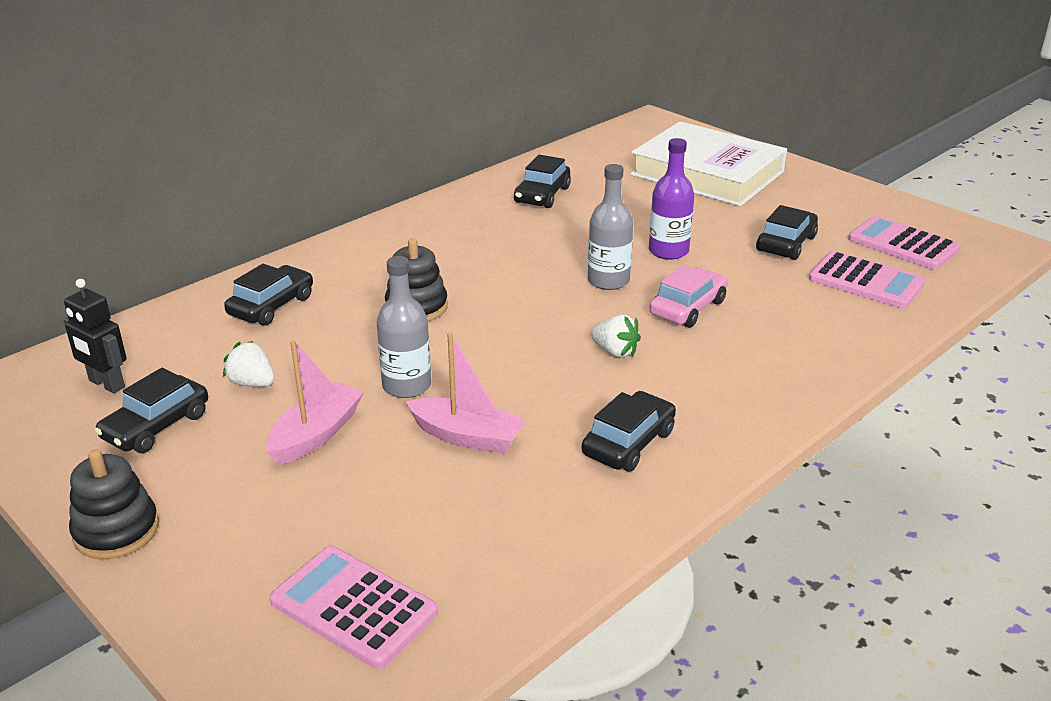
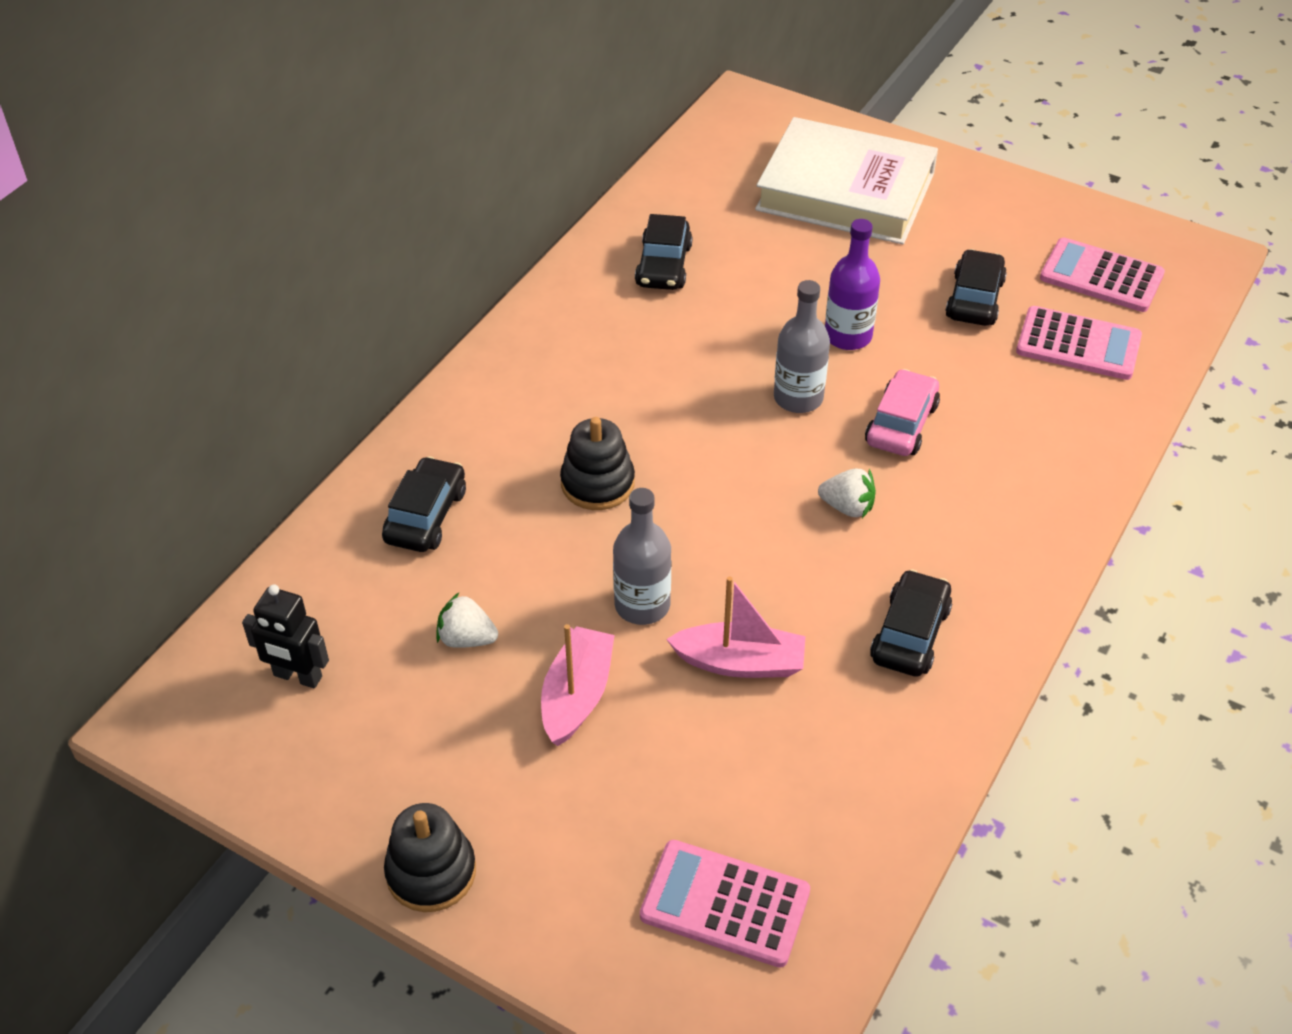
camera: 15 degrees left, 15 degrees up
(156, 426) = (392, 724): black car -> none

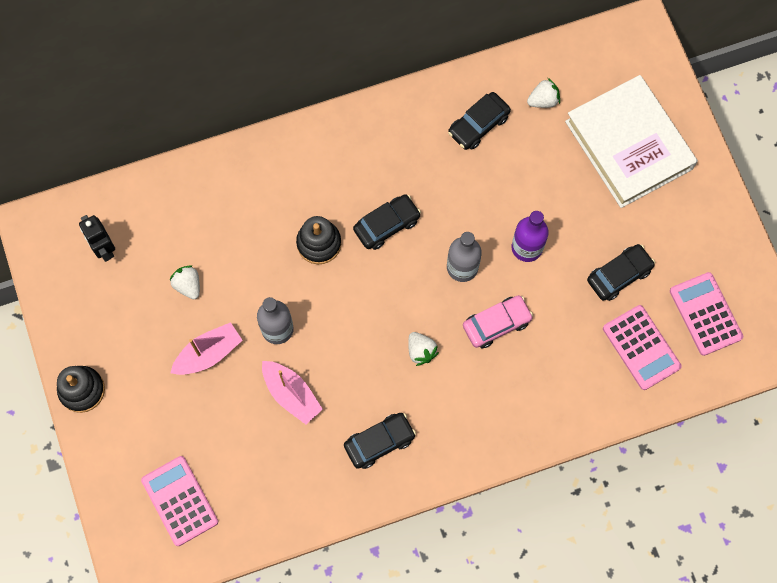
camera: 40 degrees right, 25 degrees up
(426, 516) = (226, 200): black car -> black car (386, 225)
(710, 207) = (543, 100): none -> white strawberry

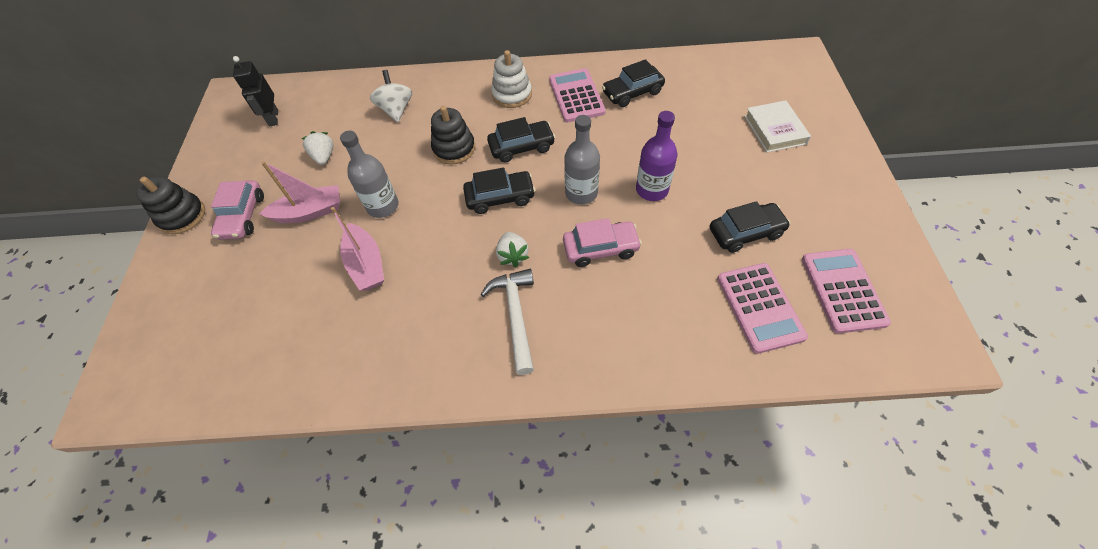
camera: 20 degrees right, 15 degrees down
(144, 375) = (243, 216): none -> pink car
(179, 501) = (201, 337): pink calculator -> pink calculator (576, 96)
(235, 206) = (396, 110): none -> white spinning top
(352, 156) = (512, 94): none -> white stacking toy
(379, 442) = (433, 332): black car -> black car (500, 197)
(443, 408) = (515, 316): none -> white hammer
(543, 100) = (697, 86): white strawberry -> none
(629, 145) = (774, 130): white book -> white book, size x0.50

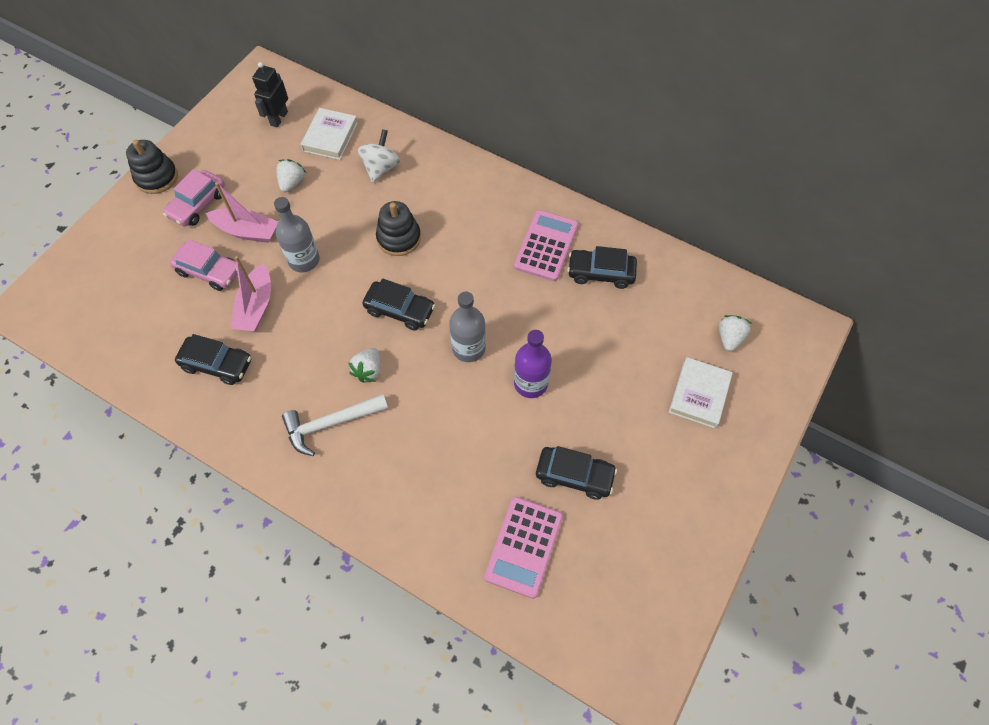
camera: 30 degrees right, 5 degrees up
(332, 110) = (330, 137): none -> white book
(512, 94) = (490, 210): white stacking toy -> none
(515, 316) = (331, 424): white hammer -> white hammer turned 135 degrees counterclockwise
(521, 147) = (455, 271): black car -> black car (217, 364)
(600, 248) = (441, 409): pink car -> pink car (209, 271)
(758, 86) = (729, 338): none -> white strawberry
(842, 290) = (607, 581): pink calculator -> none

